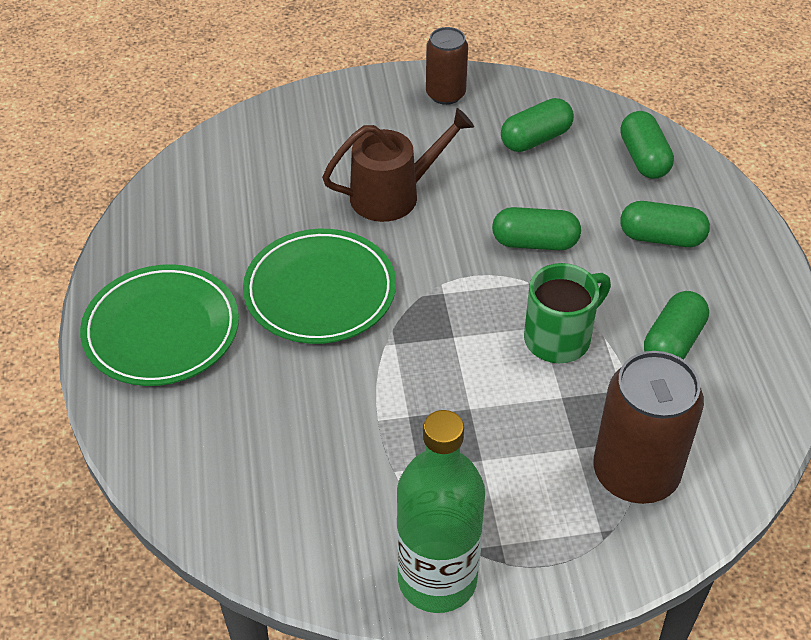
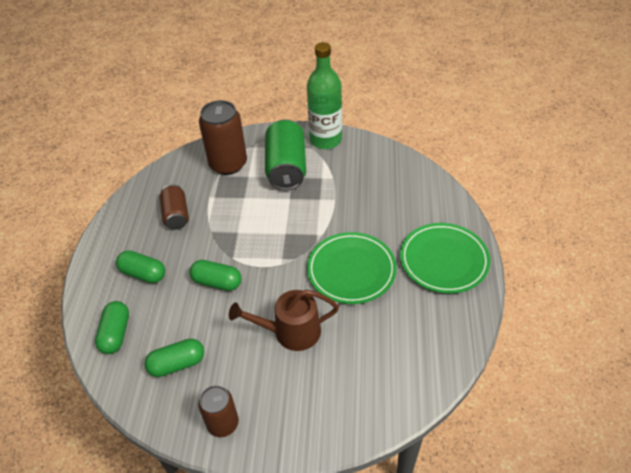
camera: 165 degrees left, 0 degrees up
(502, 482) = (286, 168): none -> green can
(560, 338) = (231, 225): green mug -> none
(672, 342) = (176, 215): green capsule -> brown can

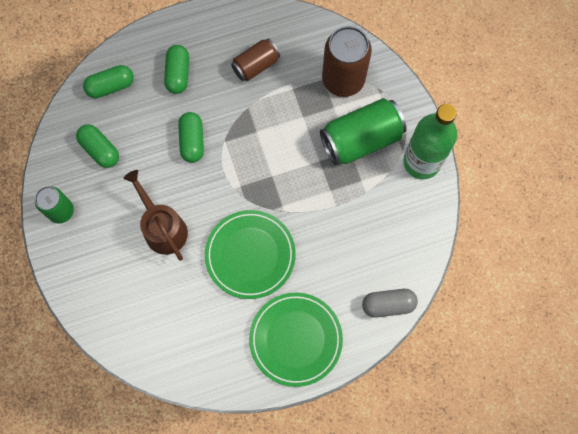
camera: 65 degrees right, 25 degrees up
(223, 423) = (61, 211): brown can -> green can
(435, 192) = (388, 305): none -> grey capsule

